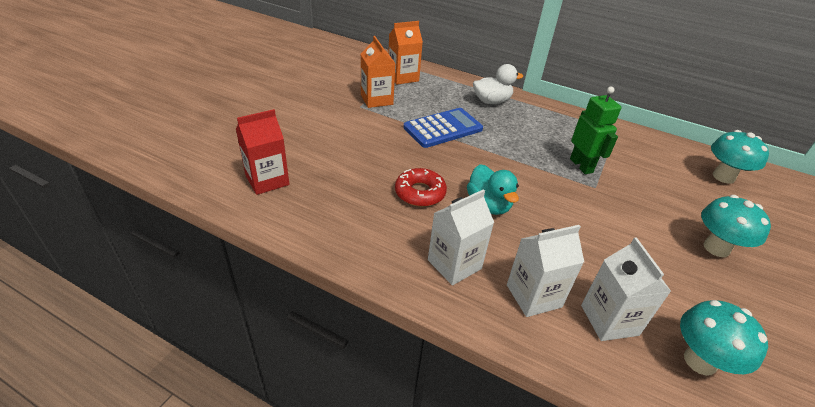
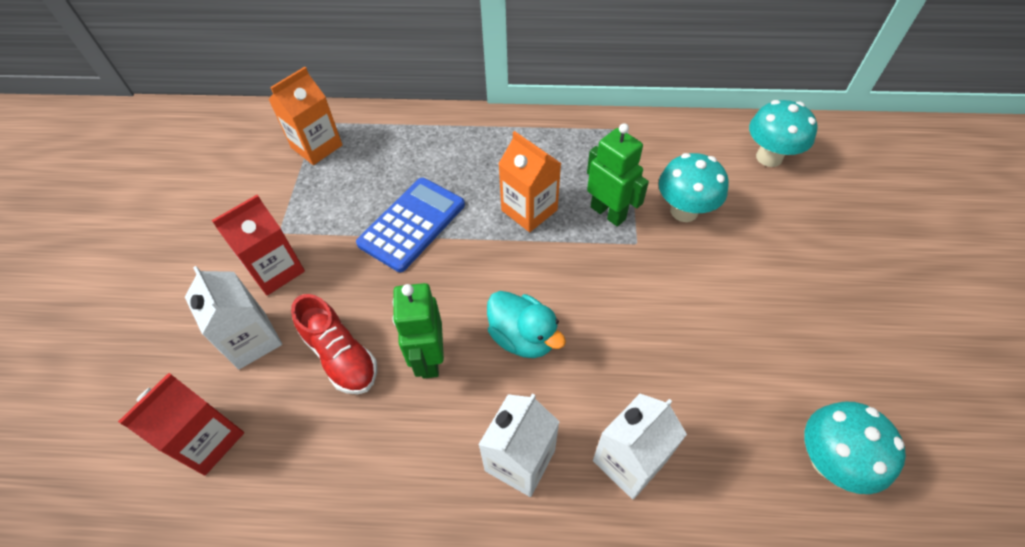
camera: 20 degrees left, 15 degrees up
(348, 121) = (275, 270): none -> red carton
(365, 172) = (341, 356): none -> red shoe
(376, 99) = (297, 208): orange carton -> orange carton (529, 210)
(420, 193) = (429, 358): red donut -> green robot
(491, 101) = (456, 143): white duck -> none
(609, 320) = (722, 453): white carton -> white carton (252, 340)
(716, 248) = (795, 279): turquoise mushroom -> turquoise mushroom (684, 211)

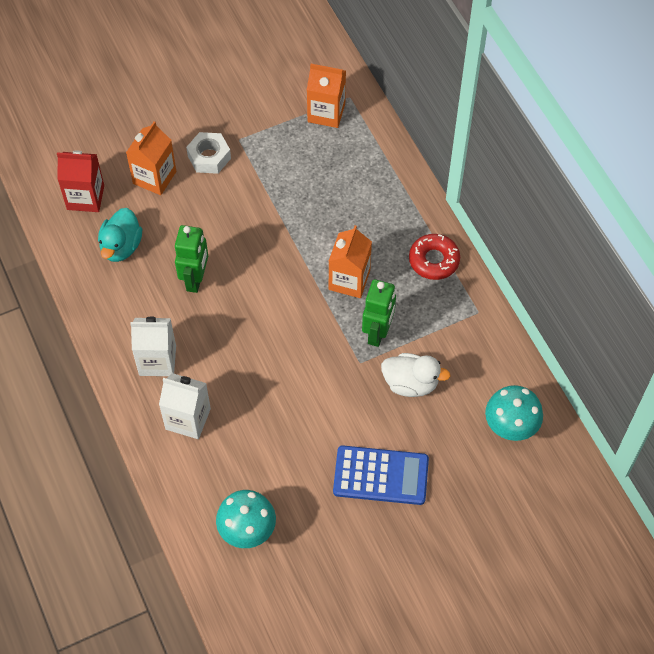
camera: 60 degrees right, 5 degrees up
(252, 340) = (154, 177): white carton -> orange carton
(275, 270) = (209, 157): red carton -> white nut
(341, 356) = (171, 231): red shoe -> none
(412, 224) = (292, 213): blue calculator -> blue calculator (381, 476)
(429, 358) = (195, 279): green robot -> green robot turned 135 degrees clockwise
(523, 337) = (240, 325): turquoise duck -> turquoise duck (121, 246)
(550, 137) = (434, 260): none -> red donut
(684, 211) = (410, 383): turquoise mushroom -> white duck

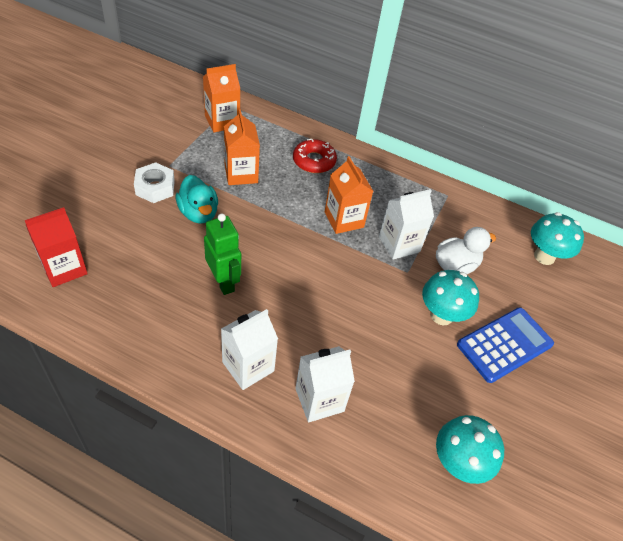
camera: 45 degrees left, 10 degrees down
(121, 246) = (133, 291): turquoise duck -> turquoise duck (198, 213)
(154, 177) = (119, 223): orange carton -> orange carton (241, 174)
(351, 417) = (441, 315): none -> turquoise mushroom
(378, 333) = (399, 244): green robot -> white carton
(434, 260) = (387, 178): red donut -> red donut (314, 161)

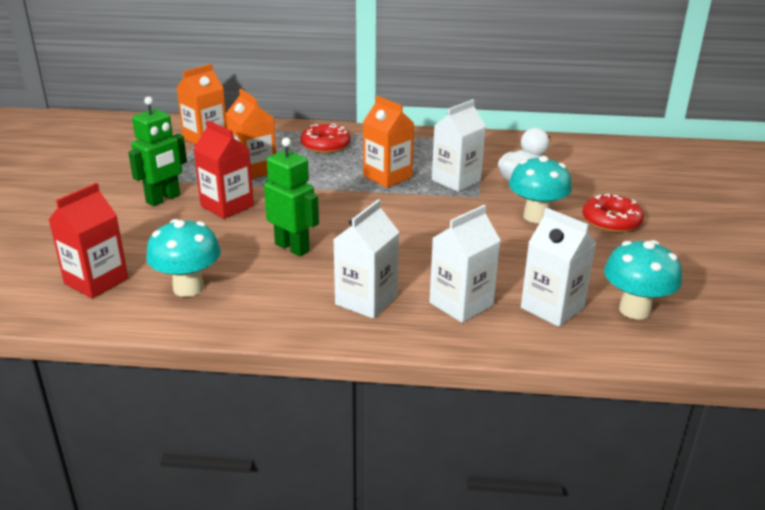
camera: 15 degrees left, 20 degrees down
(155, 188) = (163, 199): white nut -> green robot
(198, 213) = (227, 206): turquoise duck -> red carton
(390, 433) = (552, 308): none -> white carton
(504, 345) = (611, 221): blue calculator -> red donut
(544, 256) = (599, 157): turquoise mushroom -> turquoise mushroom (188, 288)

